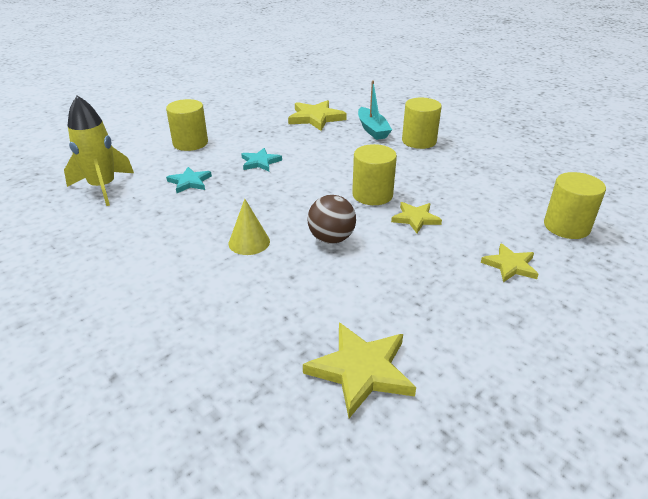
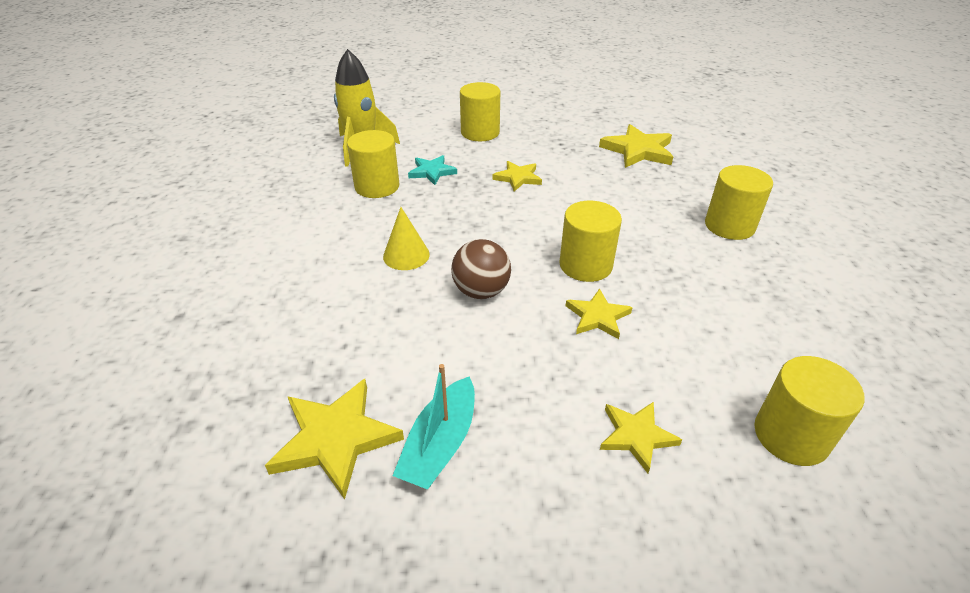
camera: 40 degrees right, 5 degrees up
(158, 209) = (377, 186): none -> yellow cylinder
(260, 162) = (518, 178): turquoise star -> yellow star
(372, 130) = (687, 189): turquoise boat -> turquoise boat (440, 444)

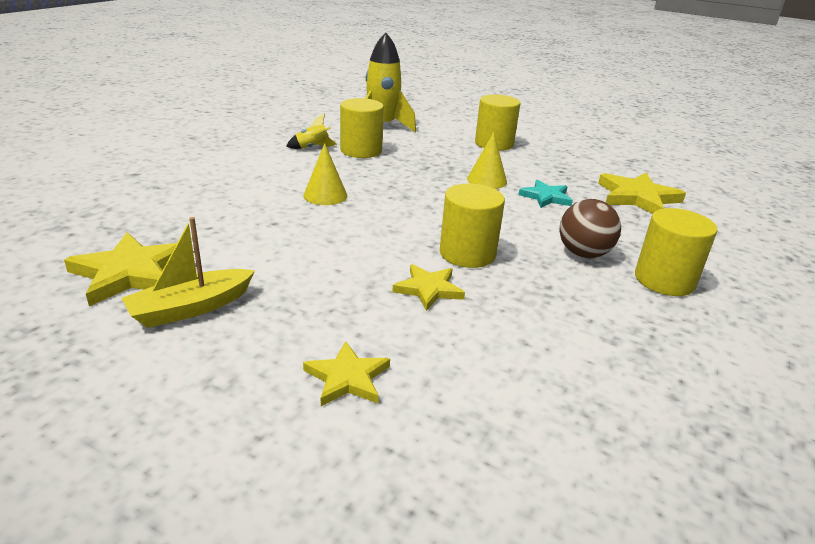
camera: 30 degrees right, 10 degrees down
(327, 201) = (312, 148): none -> yellow rocket
(432, 172) = (417, 155): turquoise star -> turquoise star (546, 197)
(440, 444) = (191, 308): turquoise boat -> yellow boat
(481, 291) = (352, 236): brown ball -> brown ball (583, 254)
(518, 178) = (487, 180): yellow star -> yellow cone
(791, 435) = (502, 454): yellow cylinder -> none

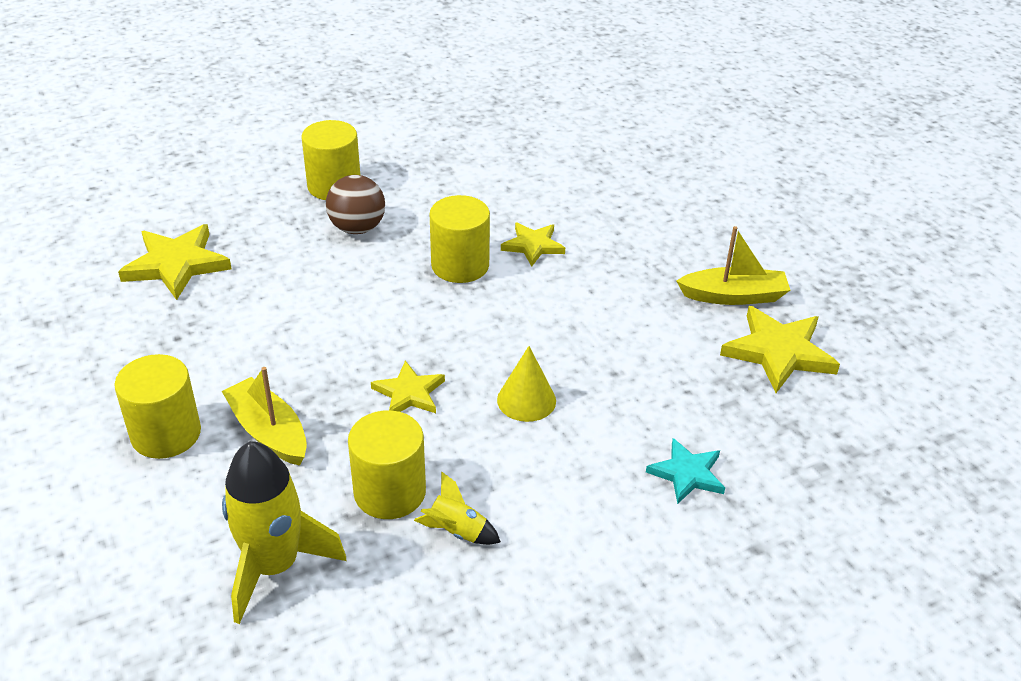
camera: 145 degrees left, 10 degrees up
(347, 378) = (647, 209): yellow star -> yellow star (409, 393)
(450, 154) = (269, 432): none -> yellow boat
(487, 180) = (299, 355): yellow cone -> none
(546, 197) = (275, 302): turquoise star -> turquoise star (687, 474)

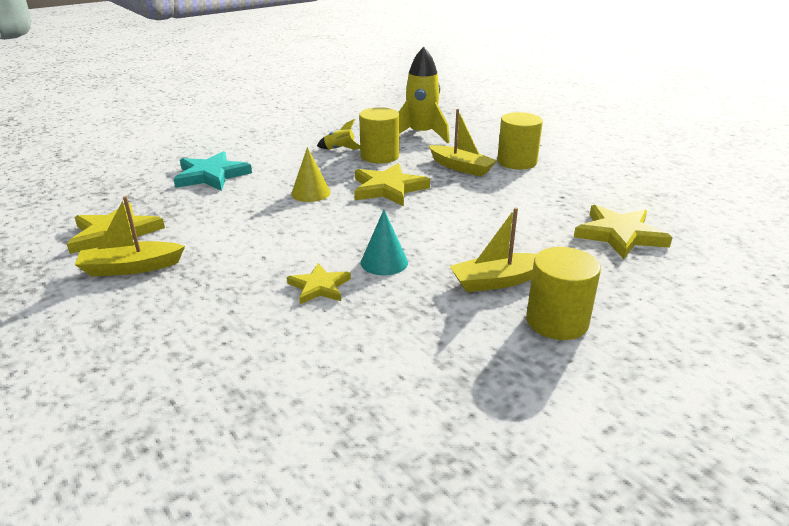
camera: 170 degrees right, 10 degrees down
(357, 228) = (497, 281): brown ball -> yellow boat
(409, 393) = (388, 188): yellow star -> yellow star, size x1.62
(460, 265) = (384, 262): yellow cylinder -> turquoise cone
(687, 474) = (211, 175): turquoise star -> turquoise star, size x1.62

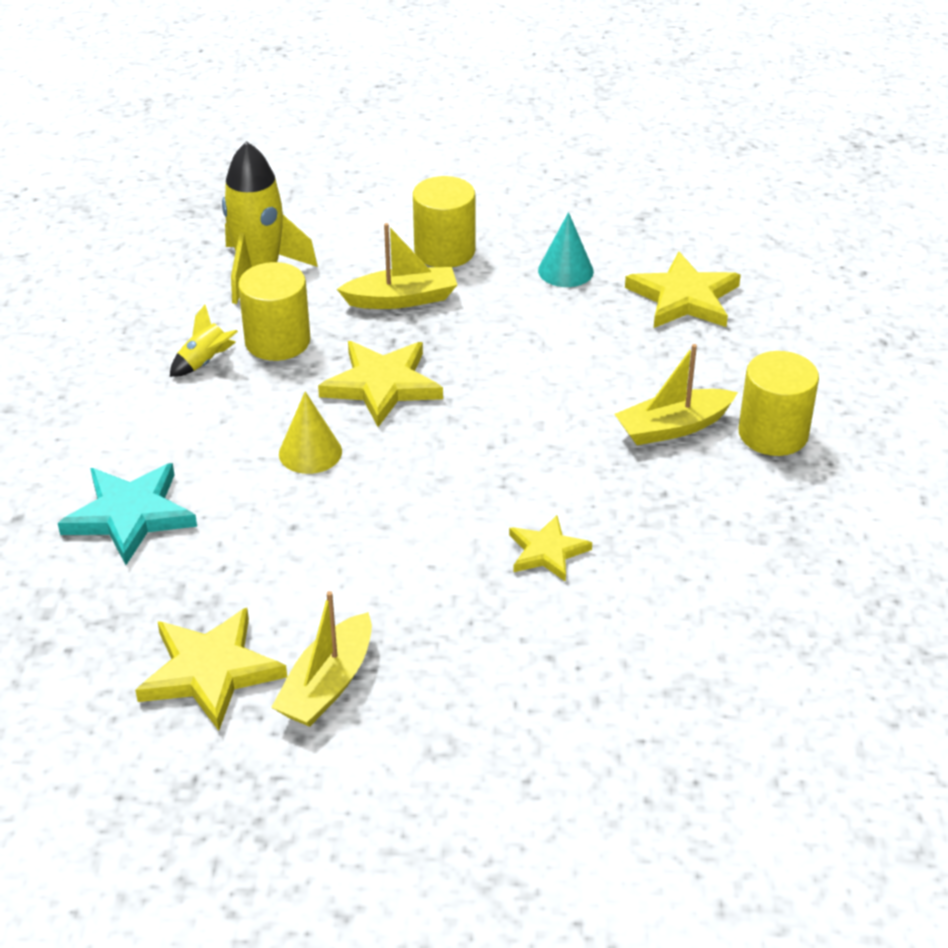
camera: 50 degrees left, 10 degrees up
(384, 262) = (551, 481): turquoise cone -> turquoise cone (565, 270)
(497, 281) = (673, 427): yellow boat -> yellow boat turned 45 degrees clockwise

